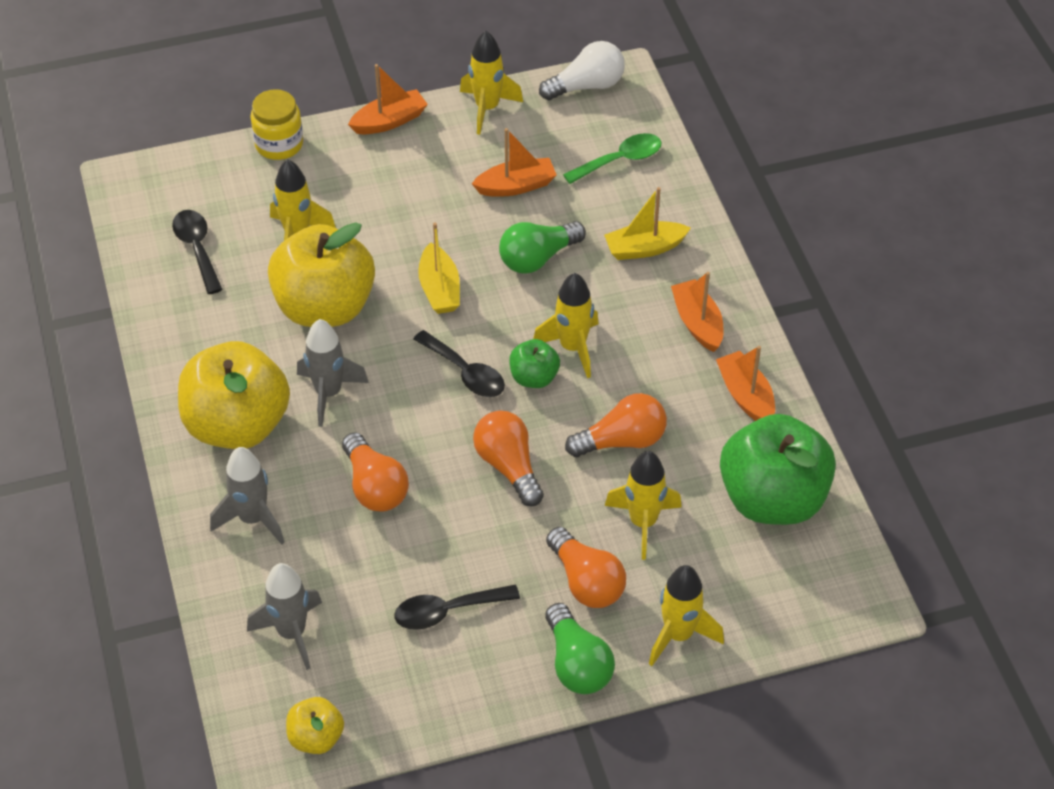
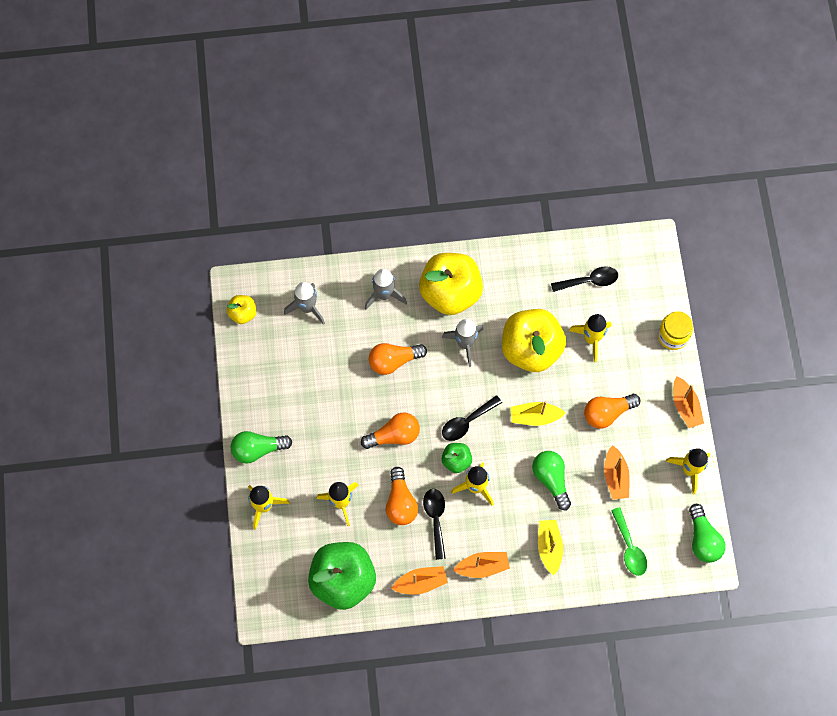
camera: 100 degrees right, 20 degrees up
(447, 611) = (304, 388): black spoon -> black spoon (435, 519)
(586, 86) = (703, 539): white light bulb -> green light bulb
(586, 581) = (308, 464): orange light bulb -> orange light bulb (607, 413)

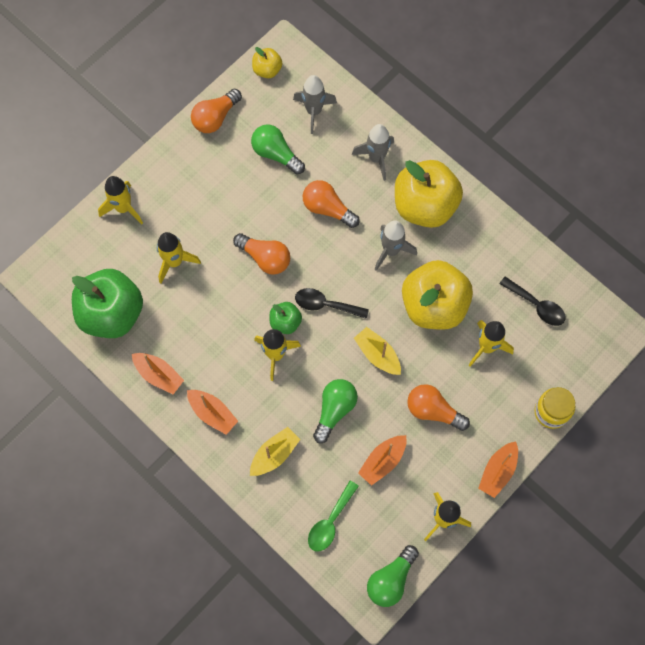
camera: 50 degrees right, 0 degrees up
(258, 449) = (166, 167): green light bulb -> green light bulb (276, 154)
(400, 502) = (213, 307): orange light bulb -> orange light bulb (215, 117)
(435, 519) = (222, 345): black spoon -> none

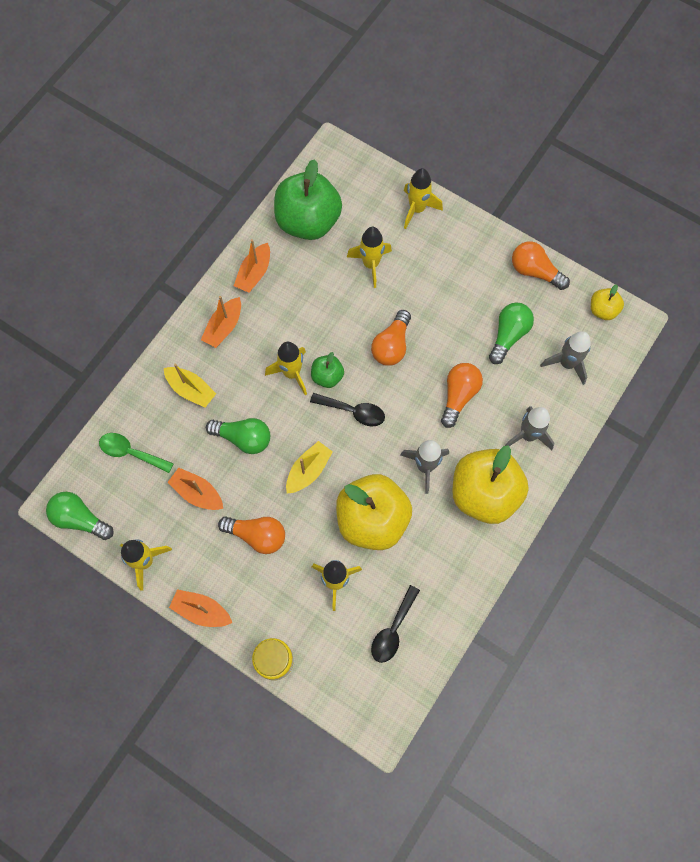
camera: 80 degrees right, 0 degrees up
(326, 304) = (353, 411): black spoon -> black spoon turned 105 degrees clockwise
(433, 411) = (257, 535): orange light bulb -> orange light bulb turned 90 degrees clockwise

